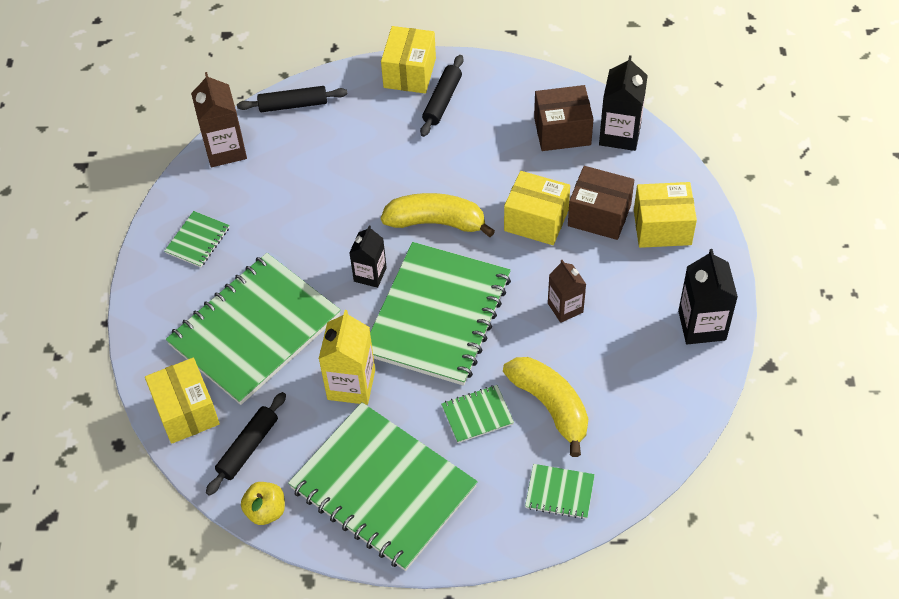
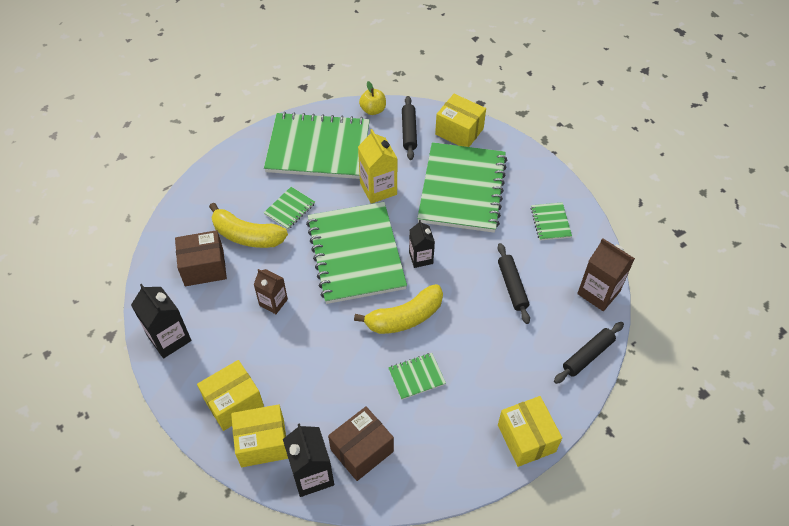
camera: 145 degrees right, 0 degrees up
(442, 101) = (478, 425): black rolling pin -> black rolling pin (512, 286)
(536, 220) = (333, 357): yellow box -> yellow box (262, 443)
(559, 492) = (214, 192): green notebook -> green notebook (416, 377)
(599, 215) = (288, 387): brown box -> brown box (204, 267)

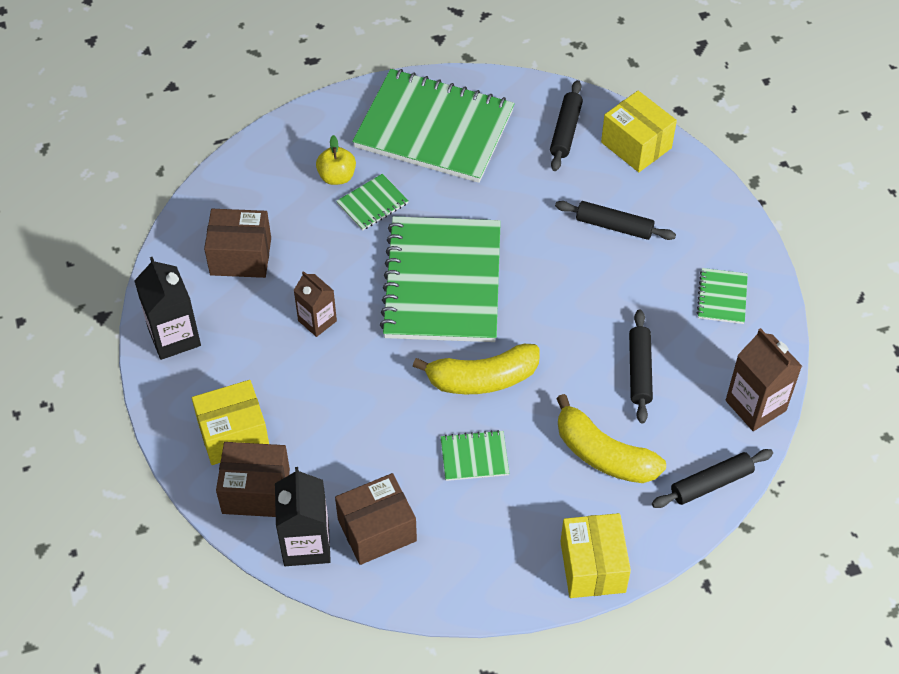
camera: 15 degrees right, 0 degrees up
(247, 235) = (307, 227): yellow banana -> yellow banana (603, 454)
(262, 443) = (256, 491): yellow box -> brown box
(373, 110) = (525, 90): yellow apple -> yellow apple (337, 177)
(378, 189) = (499, 201): yellow carton -> none
(421, 258) = (528, 306): black carton -> none
(462, 189) = (614, 226): green notebook -> black rolling pin

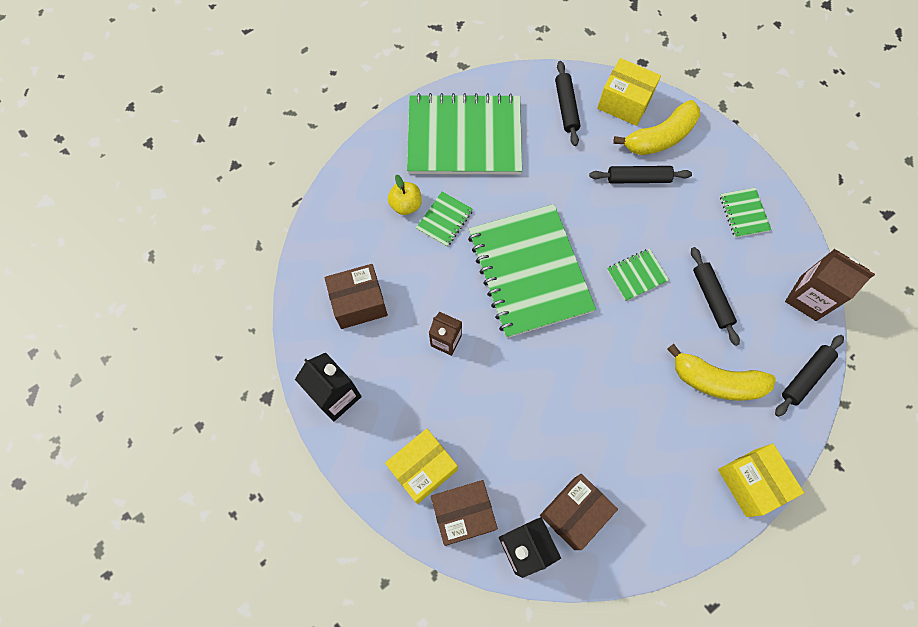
camera: 20 degrees left, 15 degrees up
(474, 457) = (621, 419): green notebook -> green notebook (637, 275)
(482, 379) = (597, 347): yellow banana -> yellow banana (660, 137)

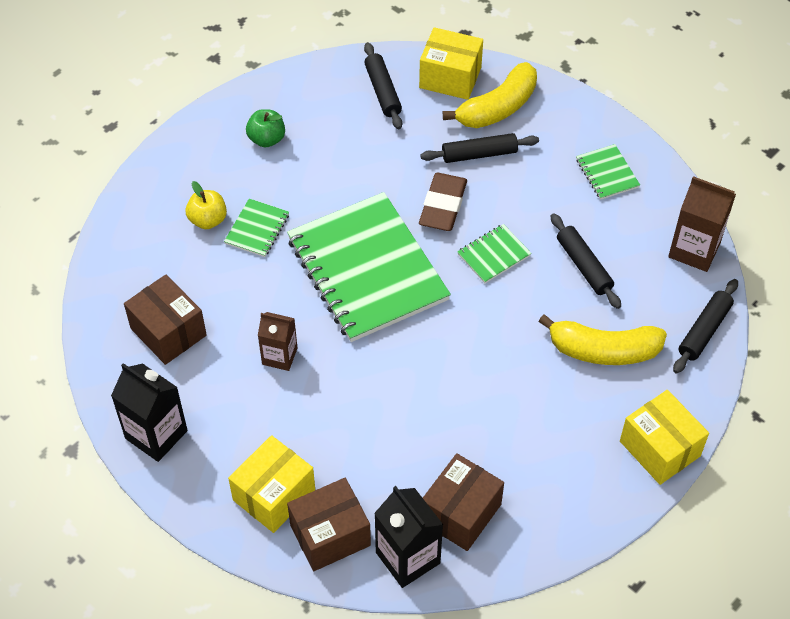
camera: 10 degrees left, 15 degrees down
(359, 303) = (168, 332): brown box -> brown box turned 75 degrees clockwise
(464, 137) = (266, 139): green notebook -> green apple
(601, 222) = (443, 205): none -> brown eraser

